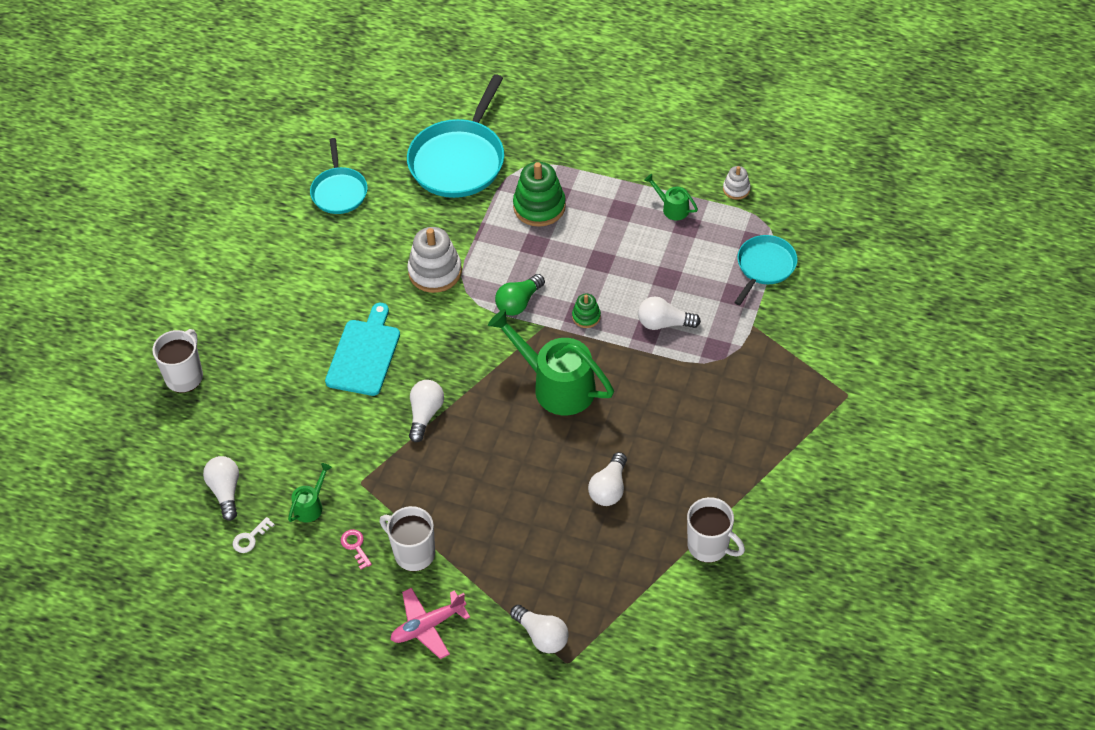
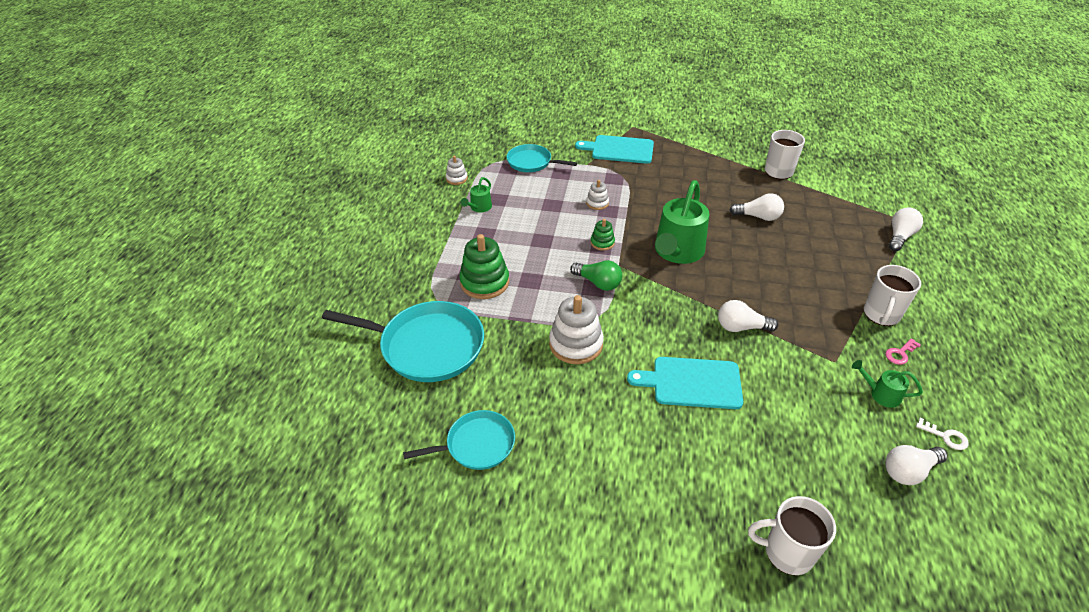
camera: 100 degrees left, 10 degrees down
(428, 626) = (938, 296): pink plane -> none
(664, 323) = (597, 203): white light bulb -> white stacking toy
(786, 367) = (619, 149): none -> turquoise cutting board

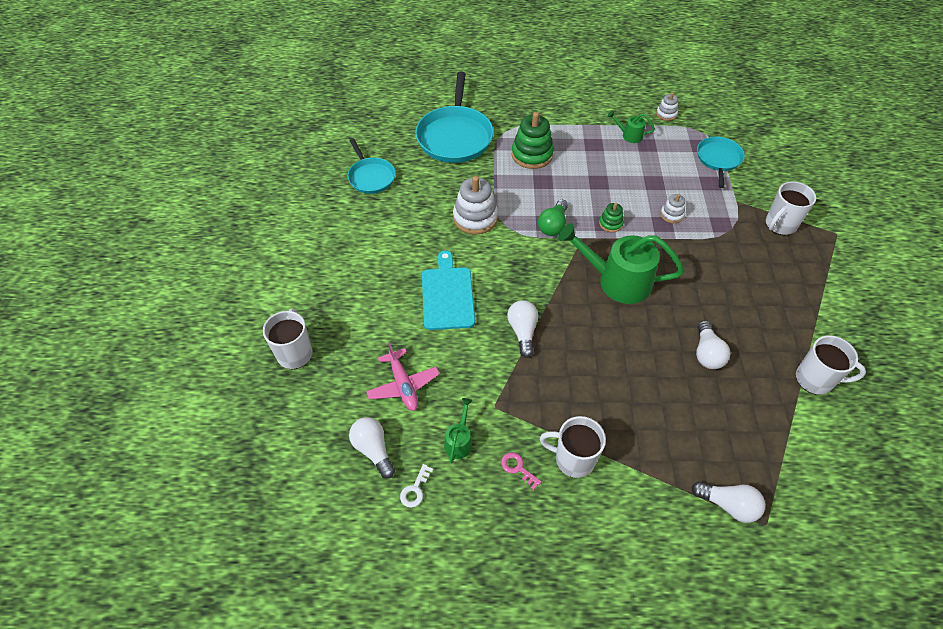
camera: 80 degrees right, 10 degrees up
(619, 149) = (780, 225): turquoise cutting board -> white mug
(820, 436) = (403, 385): none -> pink plane

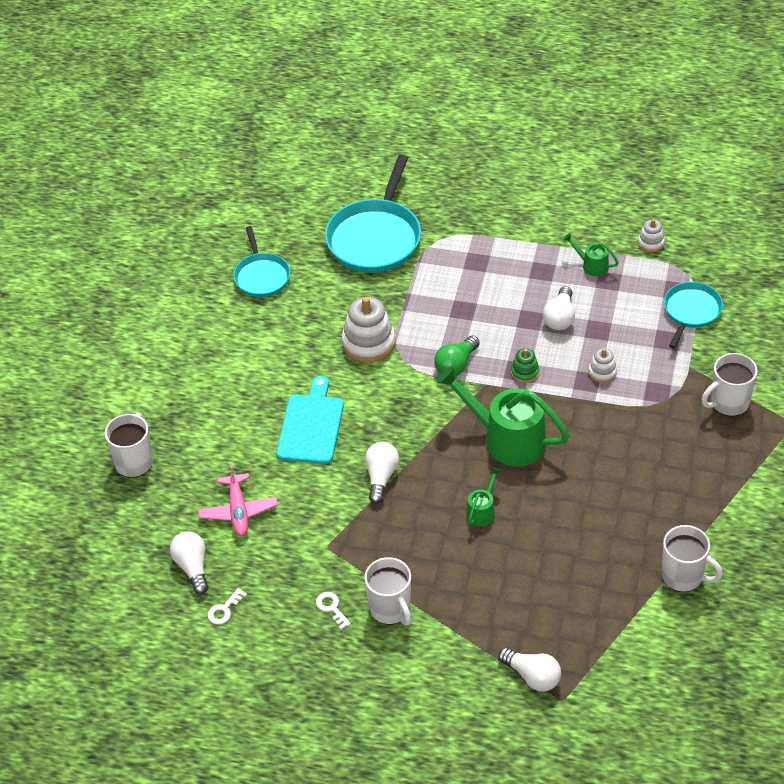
camera: 15 degrees right, 5 degrees down
(459, 440) = (280, 573): green watering can -> green watering can (482, 510)
(517, 468) = (331, 608): pink key -> white key
(532, 155) = (461, 274): green stacking toy -> none
(573, 459) = (390, 609): white mug -> white mug turned 150 degrees counterclockwise
(707, 353) = (575, 530): white light bulb -> white light bulb (560, 317)

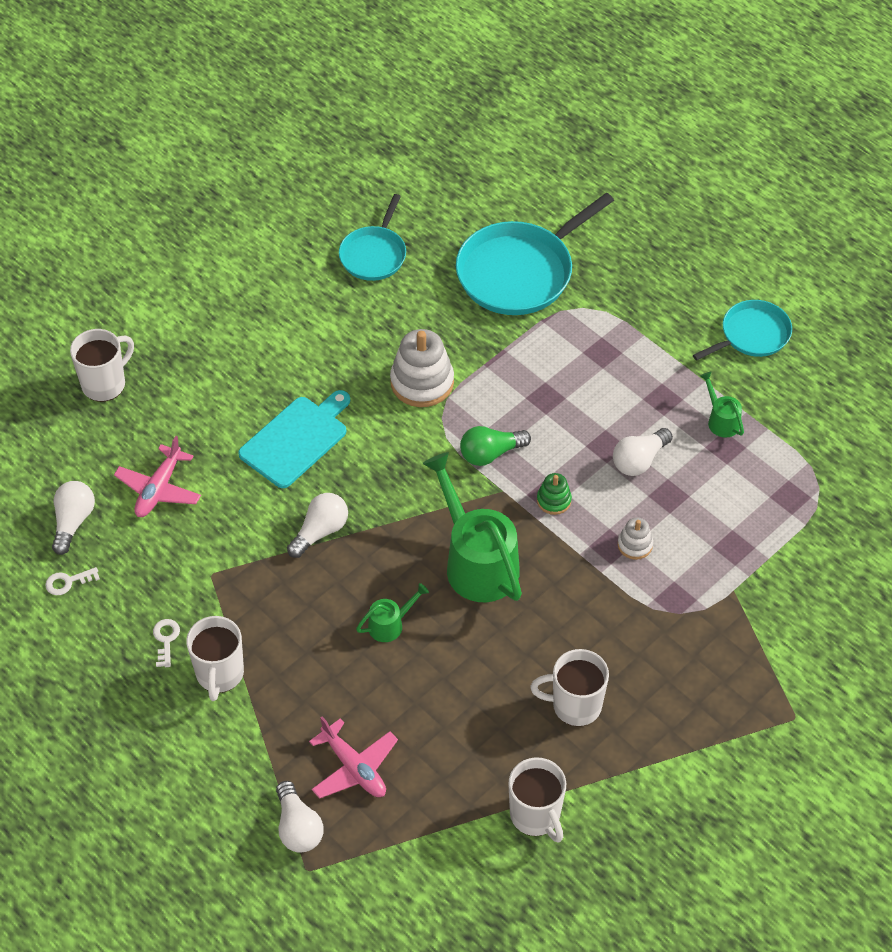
camera: 30 degrees right, 5 degrees up
(537, 616) = (354, 768): none -> pink plane
(651, 243) = (807, 429): white stacking toy -> none
(691, 311) = (787, 530): turquoise pan -> turquoise pan (752, 335)
(728, 403) = (742, 655): white mug -> white mug (575, 705)

